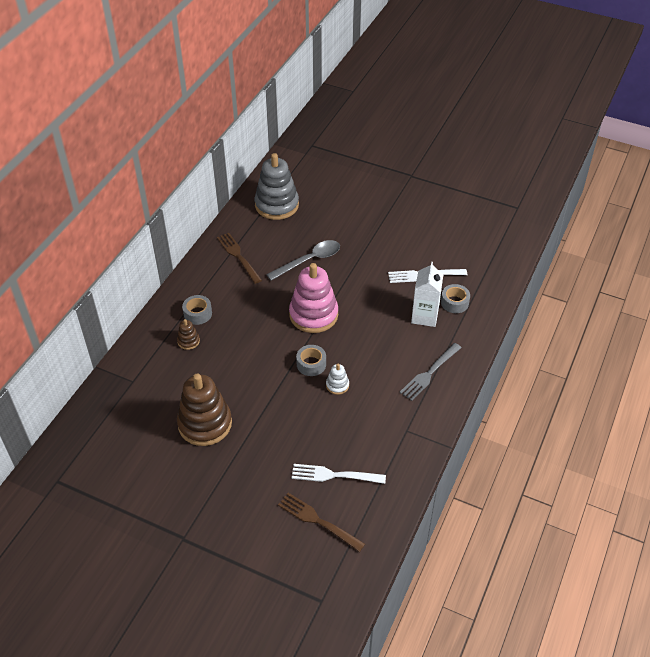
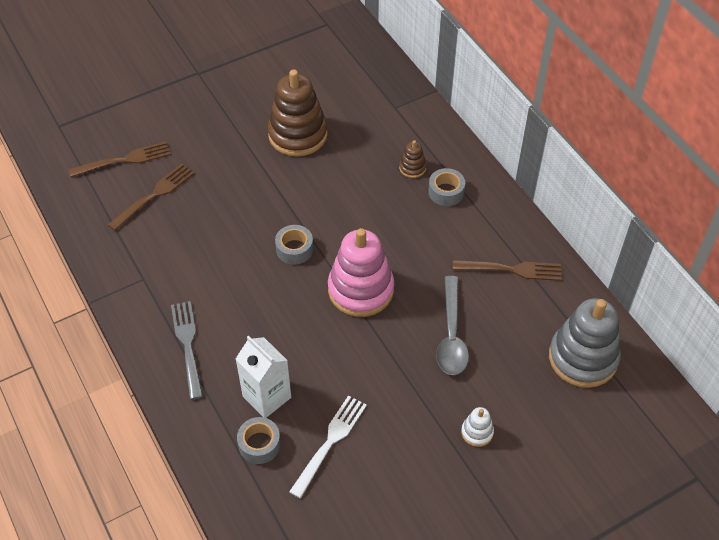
camera: 125 degrees right, 5 degrees up
(334, 475) = (154, 195): white fork -> brown fork
(337, 385) = (248, 255): white stacking toy -> white stacking toy (477, 432)

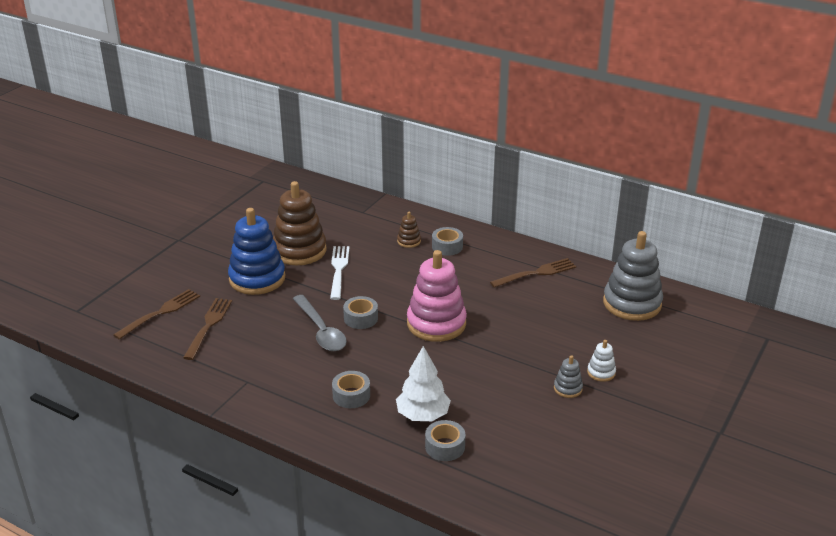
camera: 30 degrees left, 20 degrees down
(187, 345) = (326, 409): grey fork -> none
(220, 340) = (351, 395): none -> grey tape
(235, 155) = (257, 279): none -> blue stacking toy
(267, 397) = (423, 415): white carton -> white tree
(330, 442) = (499, 422): white fork -> white fork (338, 270)
(427, 435) = (568, 388): none -> grey stacking toy
(451, 335) = (529, 325): grey spoon -> grey spoon (321, 331)

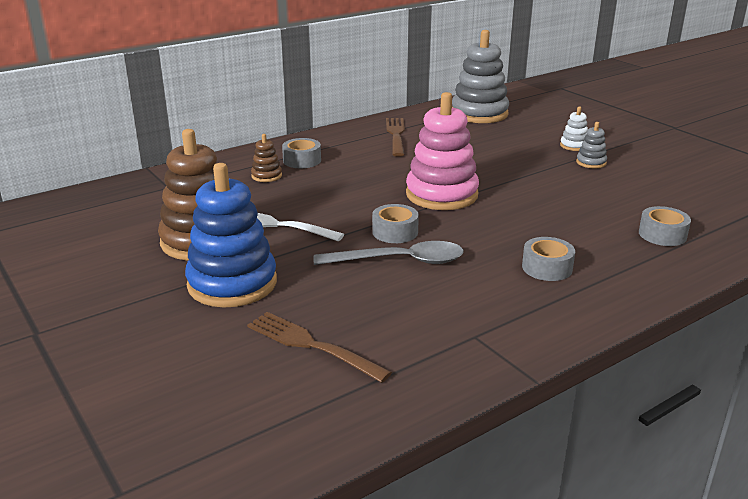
camera: 65 degrees left, 5 degrees down
(160, 313) = (231, 387): brown fork -> none
(423, 415) = (603, 234): white tree -> none

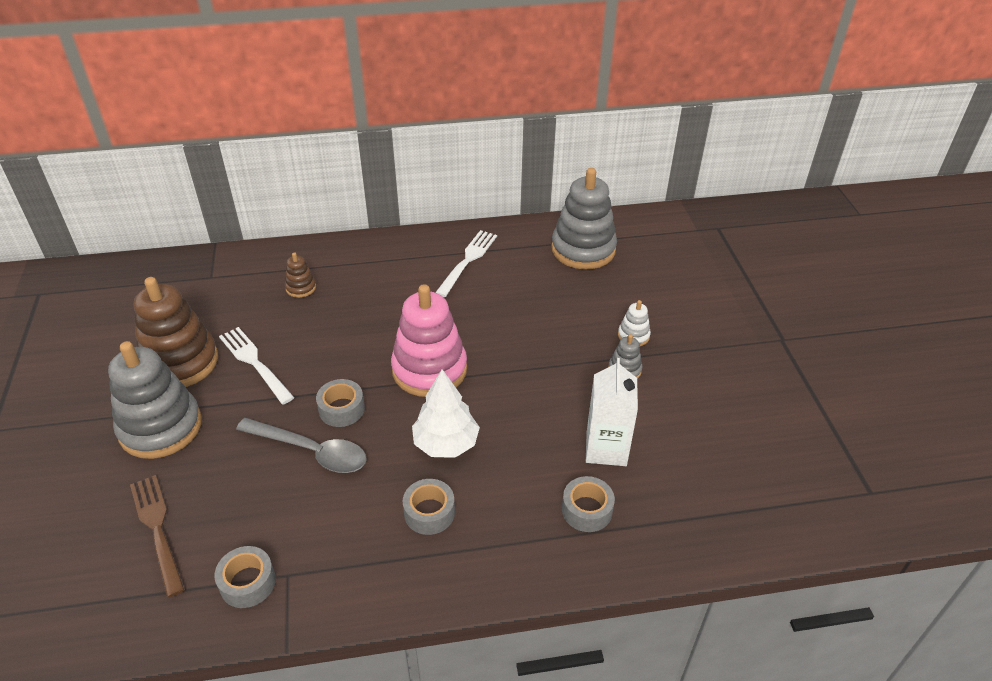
camera: 25 degrees right, 15 degrees up
(232, 283) = (160, 427): blue stacking toy -> grey stacking toy
(302, 160) = (349, 274): grey tape -> grey tape (248, 582)
(396, 135) = (468, 261): brown fork -> white fork
(509, 229) = (446, 443): none -> white tree
(632, 202) = (606, 448): none -> white carton

